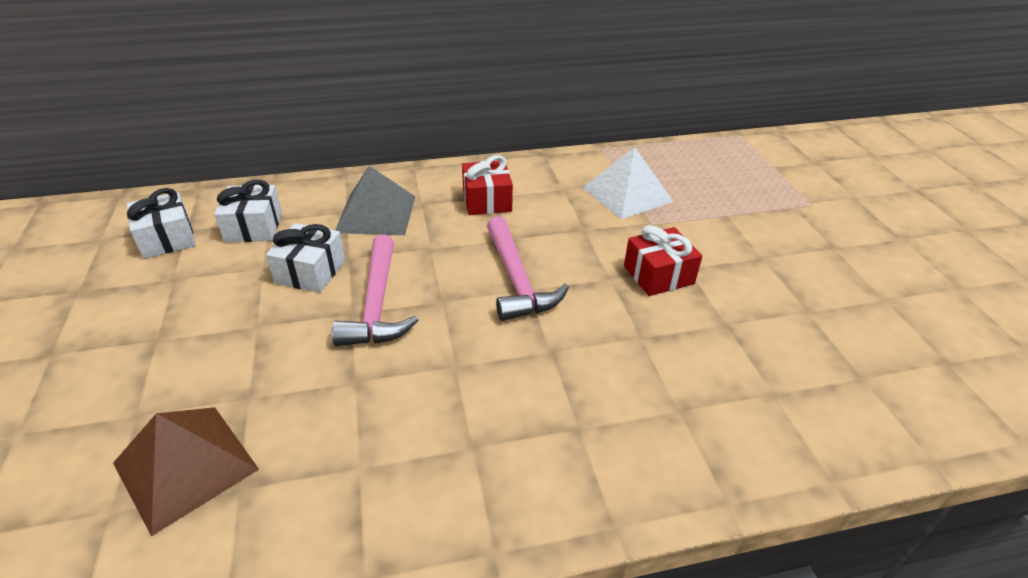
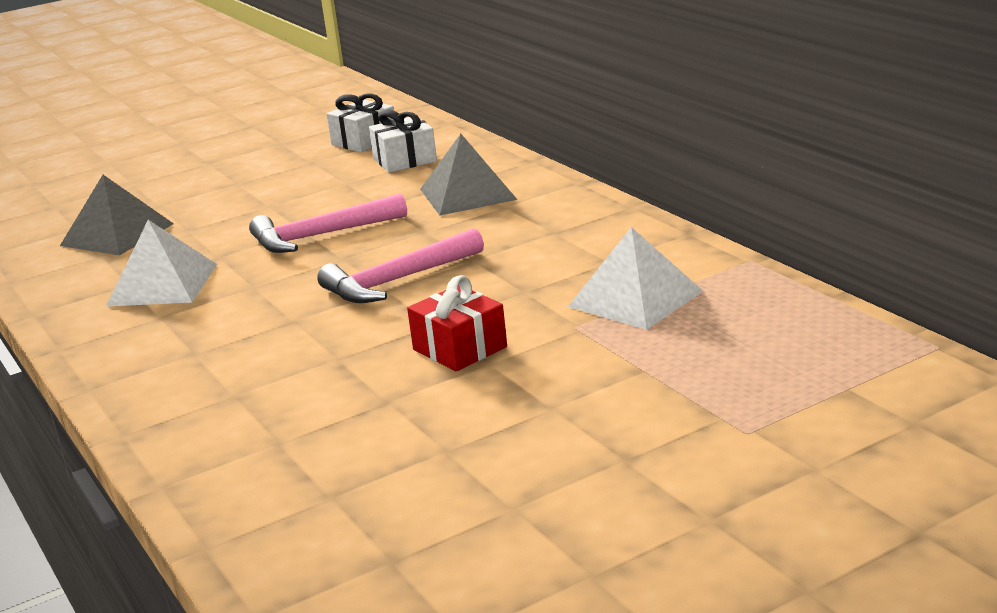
camera: 75 degrees right, 15 degrees down
(185, 466) = (117, 234): brown pyramid -> grey pyramid
(310, 271) = (353, 199): white gift -> none
(388, 435) = (163, 284): none -> white pyramid
(487, 201) = (541, 231): red gift -> none

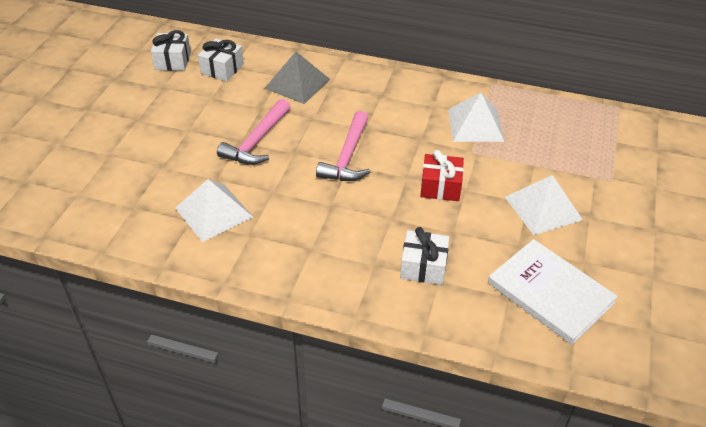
camera: 45 degrees left, 20 degrees up
(117, 234) = (117, 187): grey pyramid -> none
(285, 420) = (423, 266): none -> white gift
(395, 520) = (550, 293): none -> white book
(565, 423) = (543, 208): none -> white pyramid

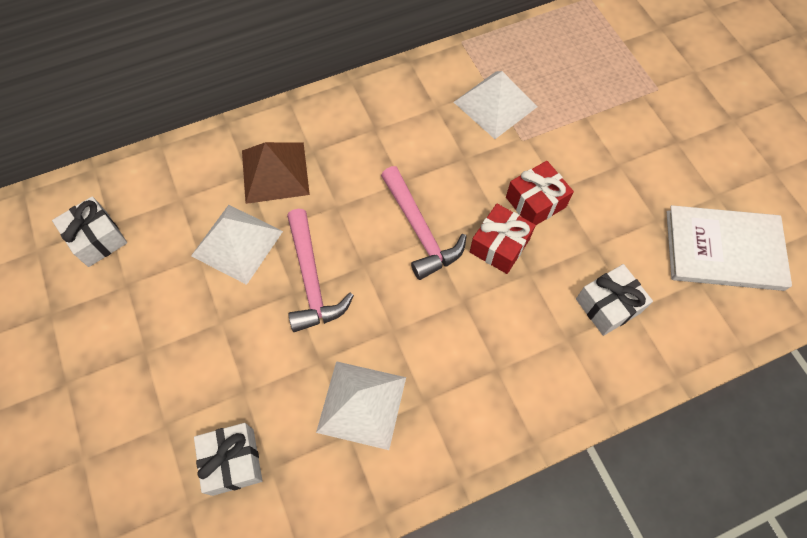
camera: 40 degrees left, 20 degrees up
(222, 69) = (170, 209): white gift -> white gift (233, 461)
(297, 83) = (275, 172): grey pyramid -> brown pyramid
(388, 193) = (499, 246): none -> red gift
(543, 208) = (637, 161): white pyramid -> white pyramid (237, 243)

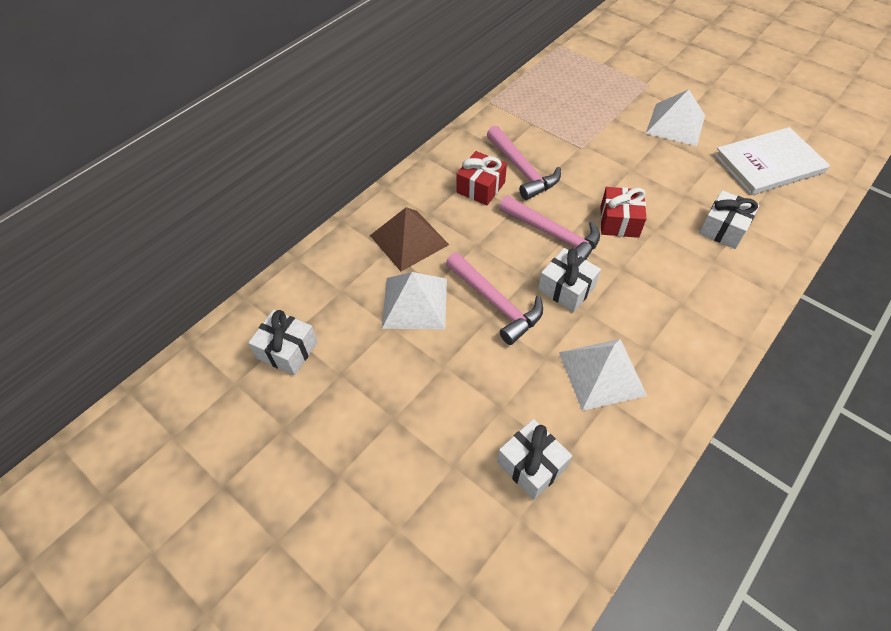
camera: 25 degrees left, 10 degrees down
(391, 296) = (566, 288): none -> white gift
(439, 140) = (522, 170): none -> pink hammer
(495, 104) = (545, 132): white pyramid -> white pyramid (675, 124)
(535, 202) = (622, 183): red gift -> red gift (481, 187)

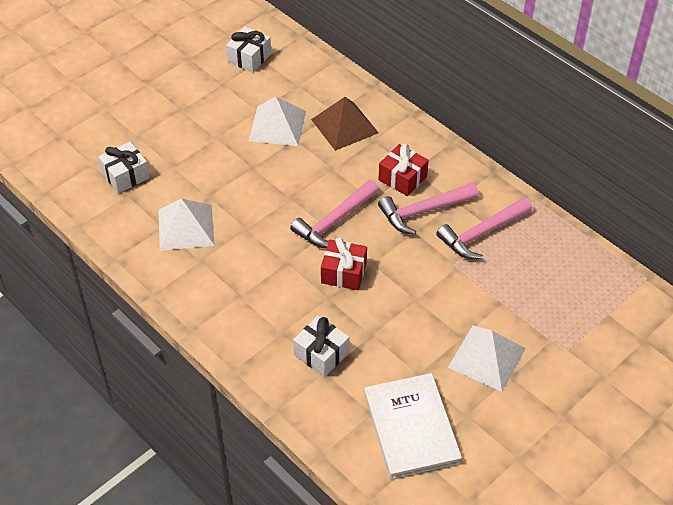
camera: 95 degrees right, 5 degrees down
(496, 303) = (266, 173): pink hammer -> pink hammer (482, 234)
(566, 288) = (272, 220): white gift -> none

